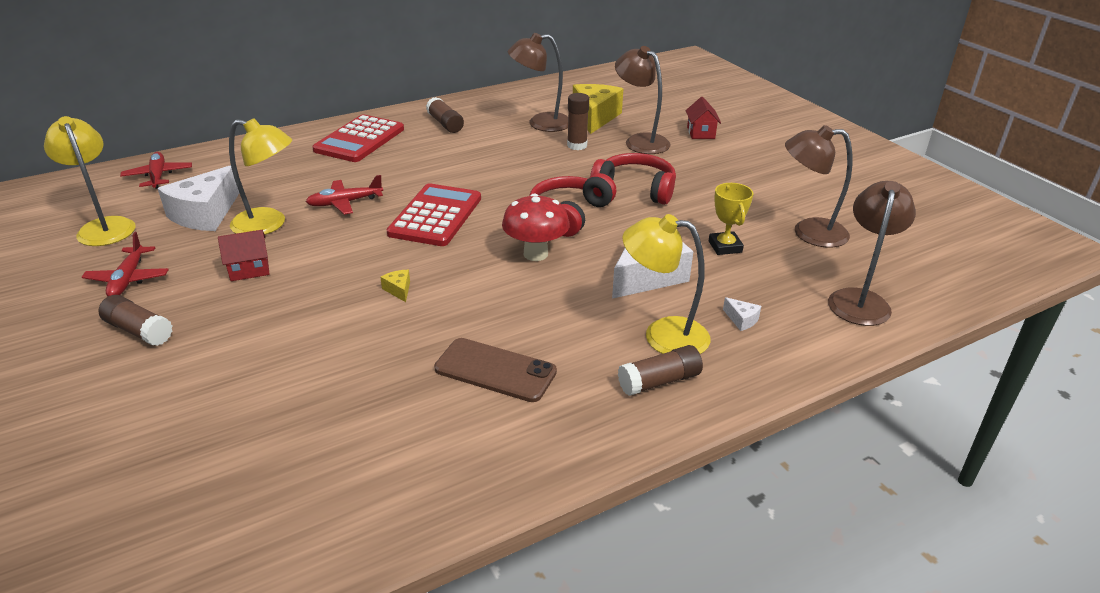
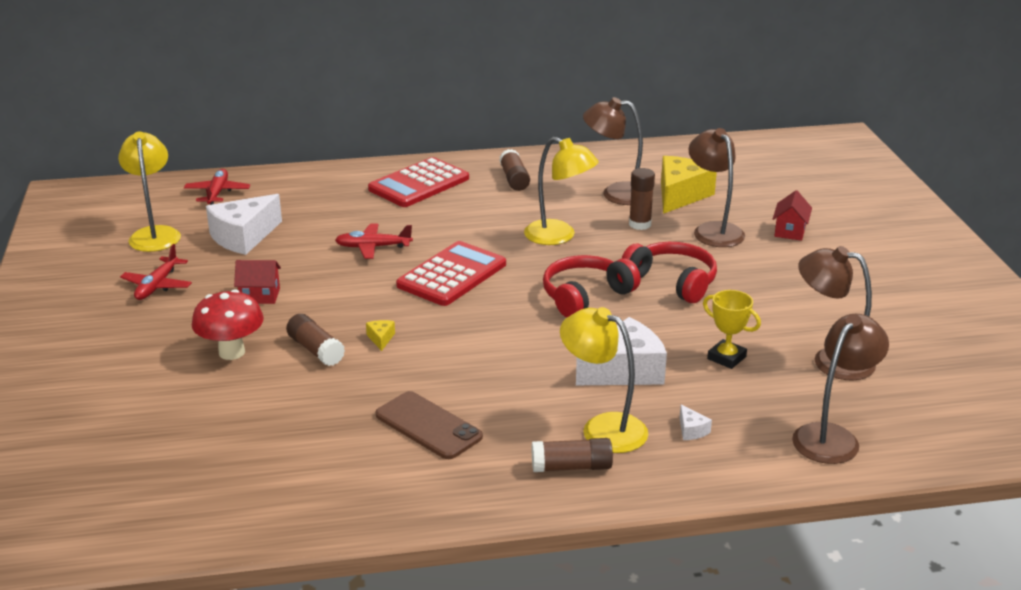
camera: 20 degrees right, 5 degrees down
(139, 331) = (150, 332): brown glue stick -> brown glue stick (316, 350)
(269, 224) = (294, 257): yellow lamp -> yellow lamp (559, 236)
(535, 254) = (527, 329): red mushroom -> red mushroom (232, 352)
(725, 247) = (726, 358): yellow trophy -> yellow trophy turned 60 degrees counterclockwise

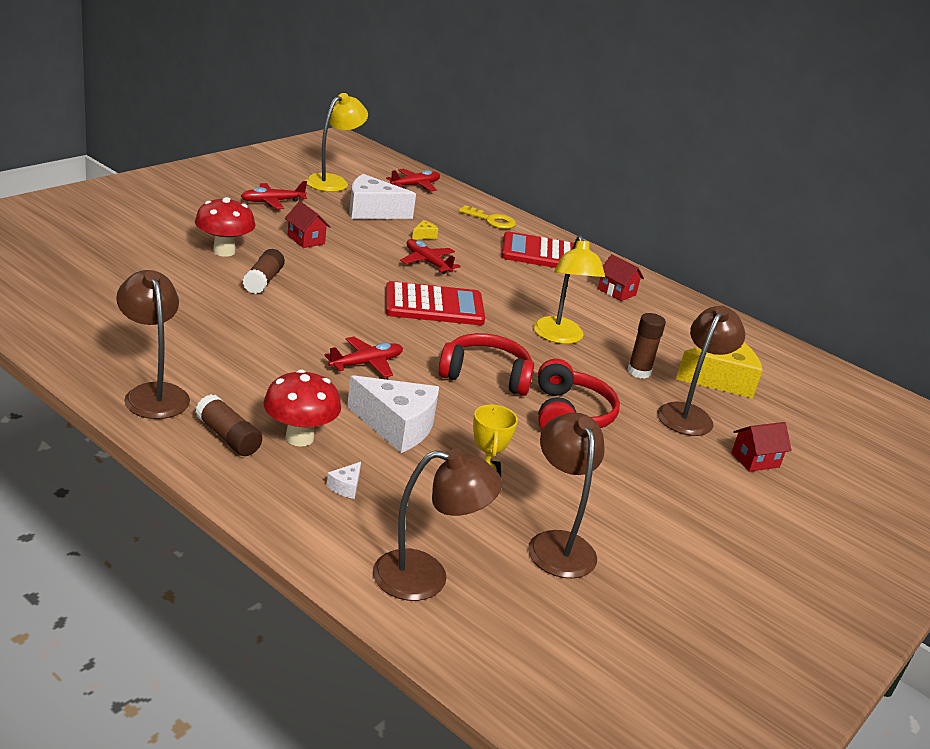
camera: 45 degrees right, 0 degrees up
(331, 183) = (491, 220): none -> yellow key
(381, 339) = (308, 302): yellow cheese -> yellow cheese (424, 236)
(428, 426) = (217, 355): brown phone -> none
(514, 179) = (616, 292): brown glue stick -> red house
(516, 348) = (366, 363): none -> red plane
(603, 428) = (299, 438): yellow lamp -> red mushroom
(616, 193) = (670, 346): brown lamp -> brown lamp (153, 394)

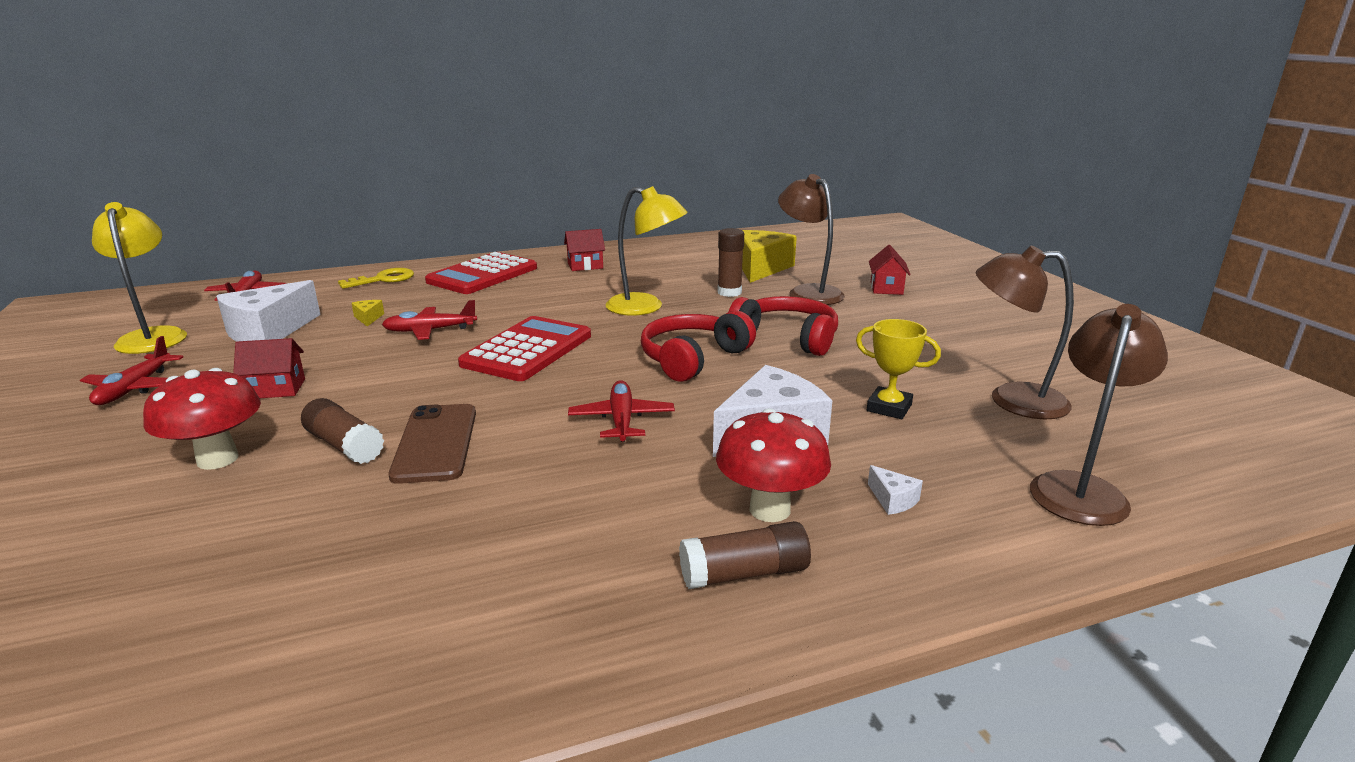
camera: 55 degrees left, 5 degrees down
(153, 394) = (580, 628): brown lamp -> none
(287, 307) = (435, 443): none -> brown phone

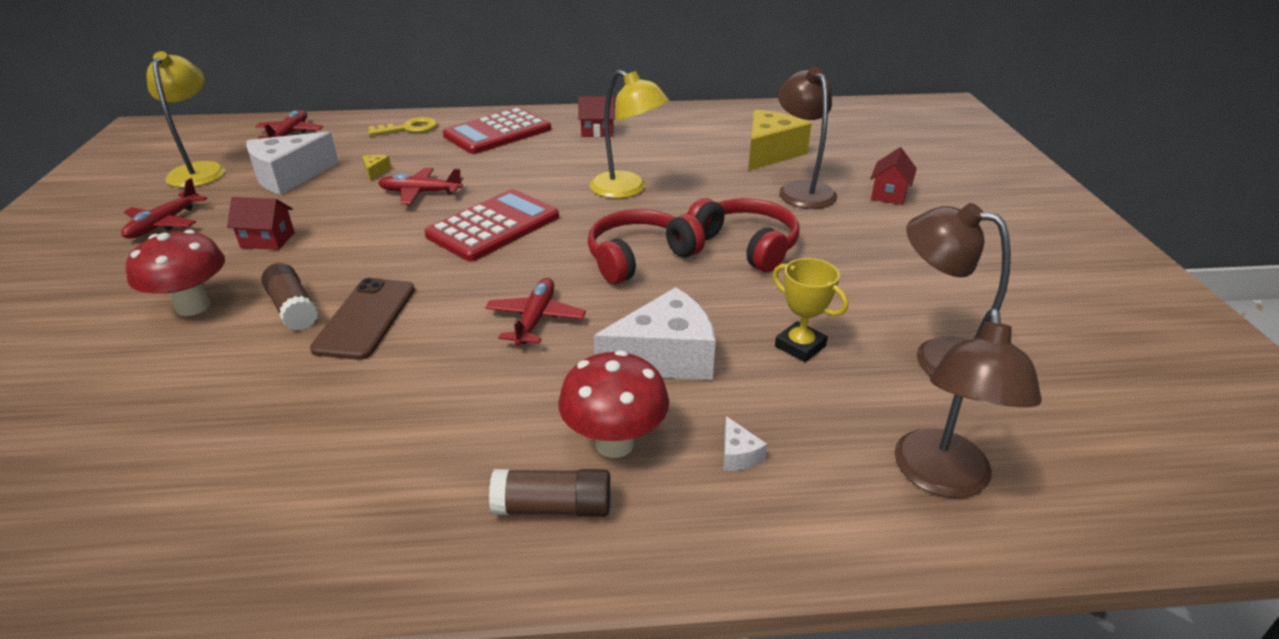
camera: 15 degrees right, 10 degrees up
(729, 292) = (720, 181): brown glue stick -> none
(1080, 488) = (942, 479): brown lamp -> brown lamp turned 150 degrees clockwise

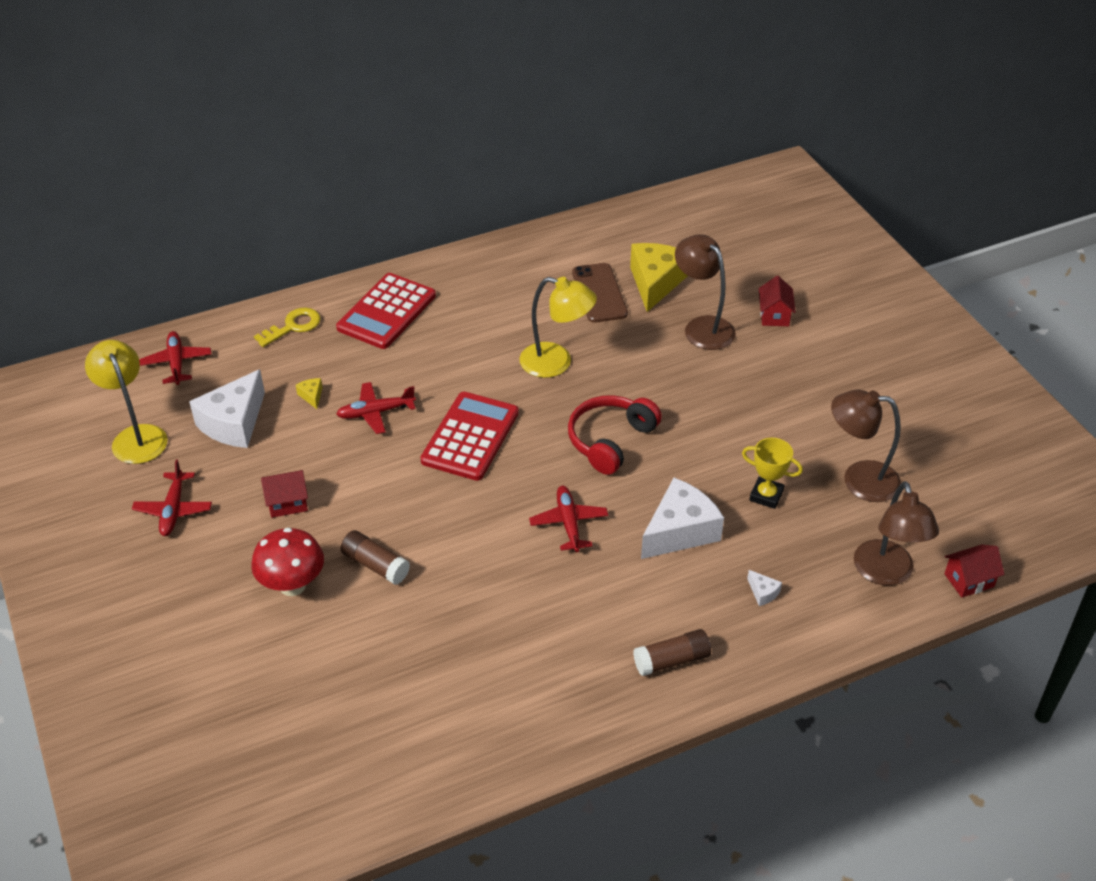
camera: 20 degrees left, 10 degrees up
(365, 318) = (440, 558): brown phone -> brown phone (599, 293)
(597, 131) = (482, 288): red house -> red house (969, 580)
(614, 443) = (683, 607): red mushroom -> none
(746, 245) = (686, 405): red headphones -> none

